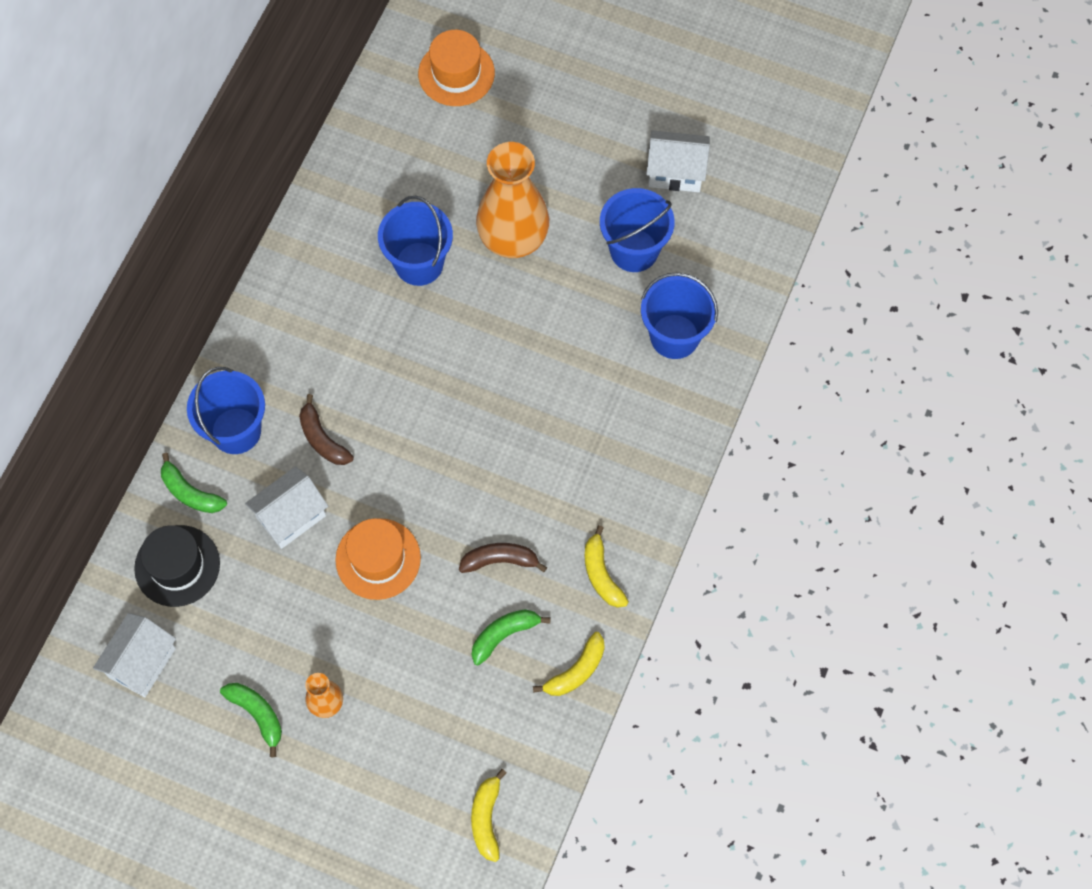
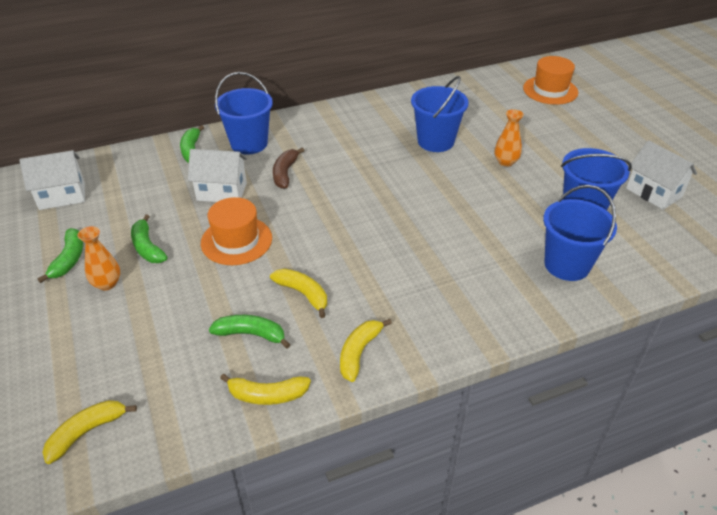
camera: 45 degrees right, 25 degrees down
(177, 566) = (140, 172): black hat -> none
(309, 638) = (147, 247): none -> green banana
(500, 560) = (303, 294): brown banana -> yellow banana
(513, 239) = (505, 162): orange vase -> orange vase, size x0.47

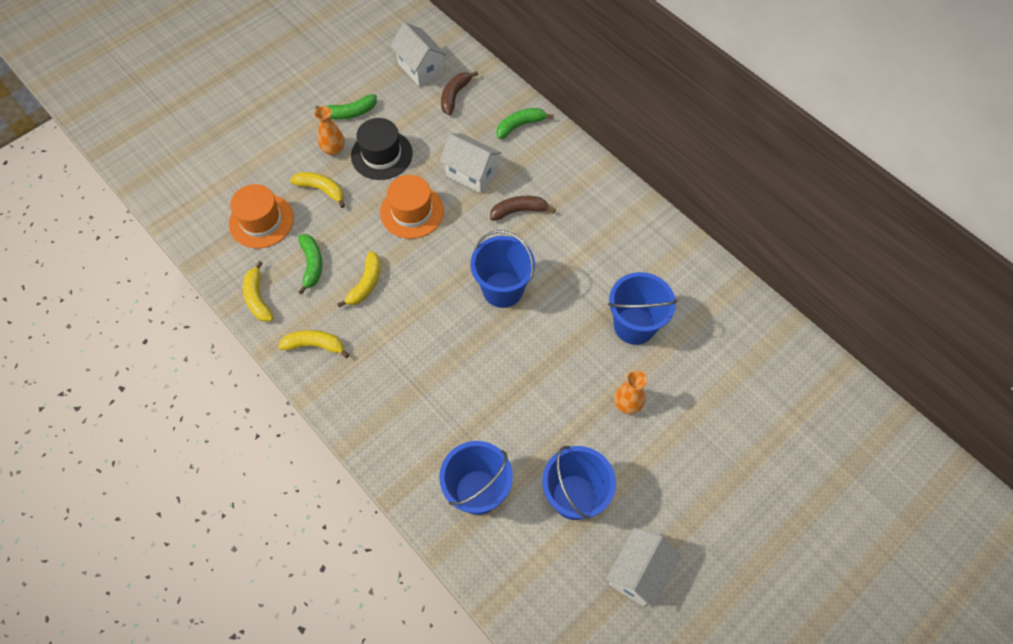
camera: 70 degrees right, 20 degrees up
(87, 432) = (202, 206): yellow banana -> yellow banana (322, 190)
(120, 181) = (455, 96): none -> brown banana
(147, 247) = (381, 155): green banana -> black hat
(222, 192) = (471, 173): white house -> white house turned 45 degrees counterclockwise
(249, 143) = (552, 164): blue bucket -> blue bucket (503, 289)
(550, 90) = (812, 427): orange hat -> orange hat (261, 221)

